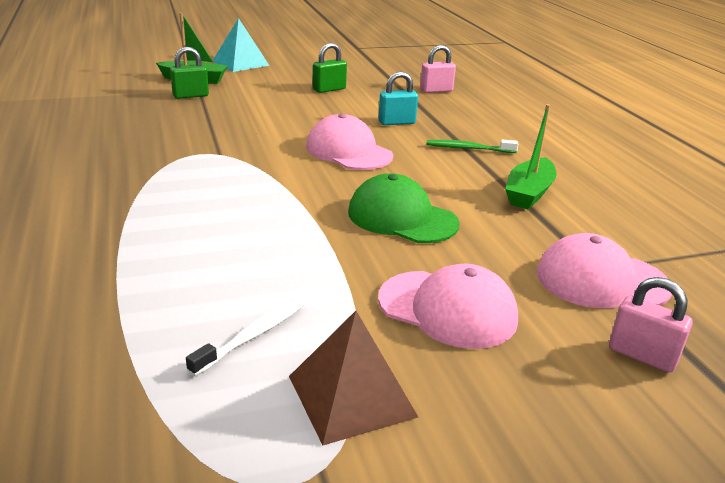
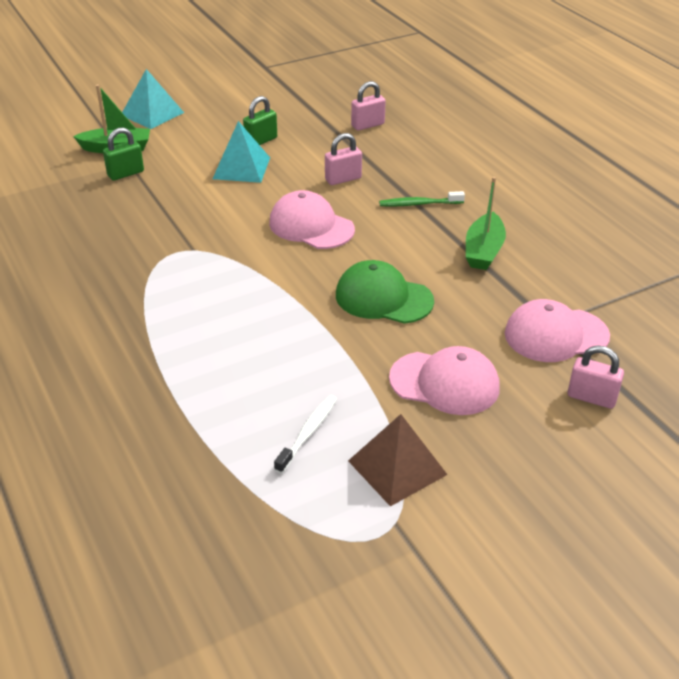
camera: 10 degrees left, 10 degrees up
(301, 104) = (241, 168): none -> turquoise pyramid
(397, 122) = (343, 179): turquoise padlock -> pink padlock

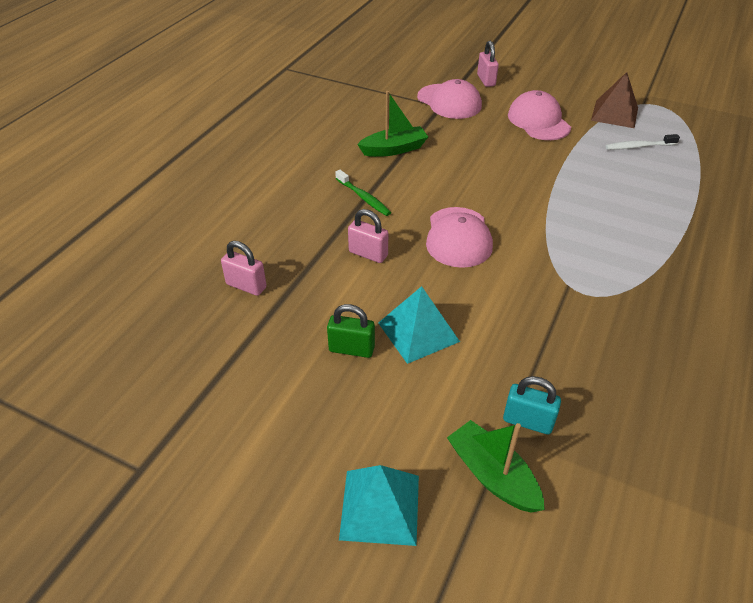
camera: 125 degrees left, 5 degrees up
(125, 173) = (528, 421): green padlock -> turquoise padlock
(383, 298) = (497, 168): green cap -> none

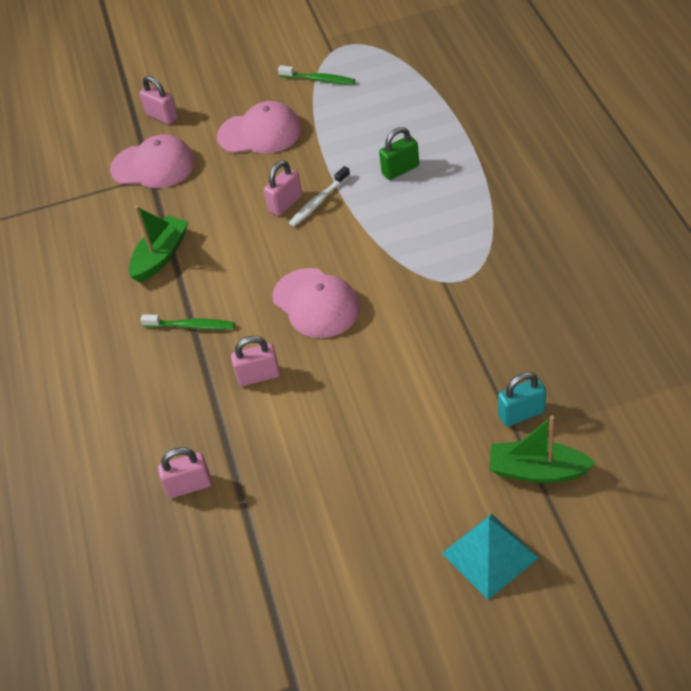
camera: 35 degrees left, 5 degrees up
(351, 349) = (340, 465): green padlock -> green padlock (400, 170)
(418, 332) = (375, 410): turquoise pyramid -> none
(508, 168) = (285, 203): none -> pink padlock
(538, 121) = (260, 133): pink cap -> pink cap turned 150 degrees clockwise
(614, 114) = (318, 79): brown pyramid -> green toothbrush
(639, 146) = (372, 103): white toothbrush -> white toothbrush (319, 201)

